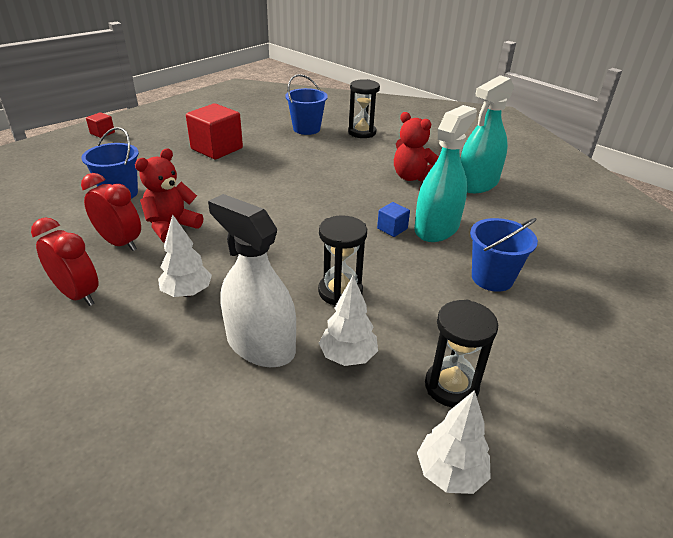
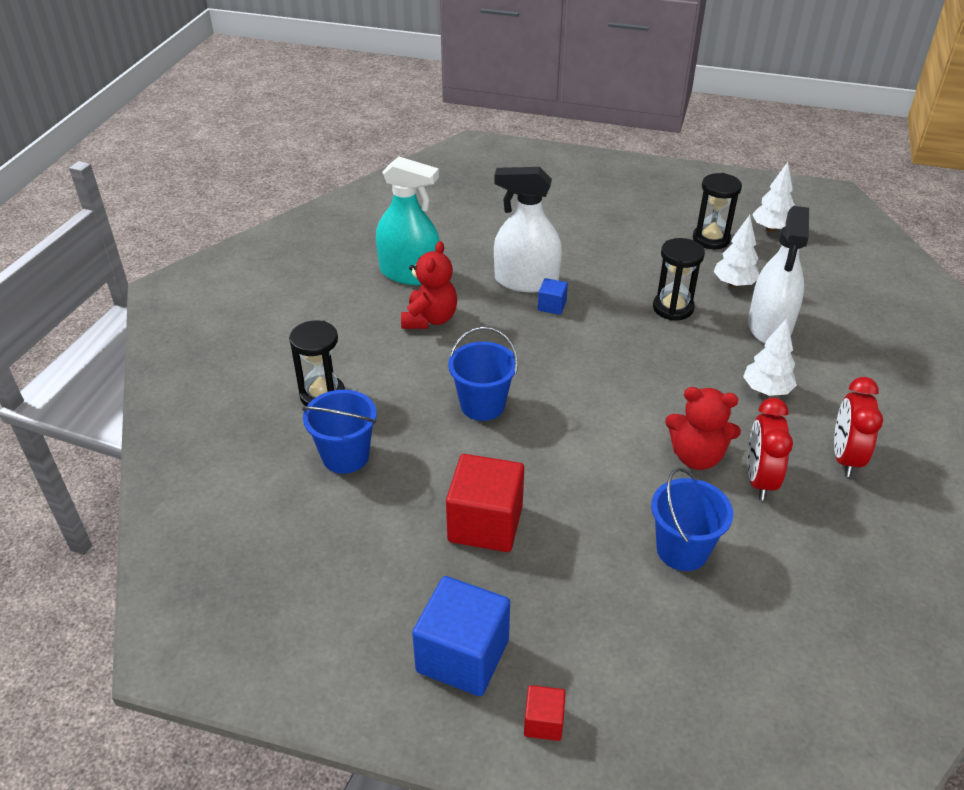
camera: 115 degrees left, 5 degrees up
(156, 127) = (462, 656): none -> blue cube
(436, 228) = (526, 281): turquoise spray bottle -> white spray bottle
(492, 278) = (577, 241): blue bucket -> blue bucket (482, 405)

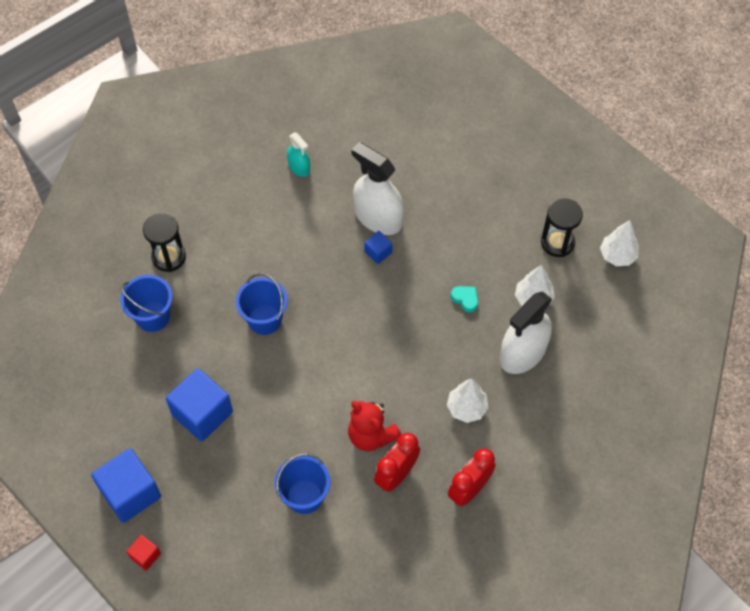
camera: 30 degrees right, 20 degrees up
(409, 273) = (299, 167): turquoise spray bottle -> turquoise spray bottle, size x0.51
(430, 319) = (282, 222): red teddy bear -> none
(485, 523) = (202, 413): red cube -> blue cube
(673, 308) = (465, 299): black hourglass -> turquoise heart

